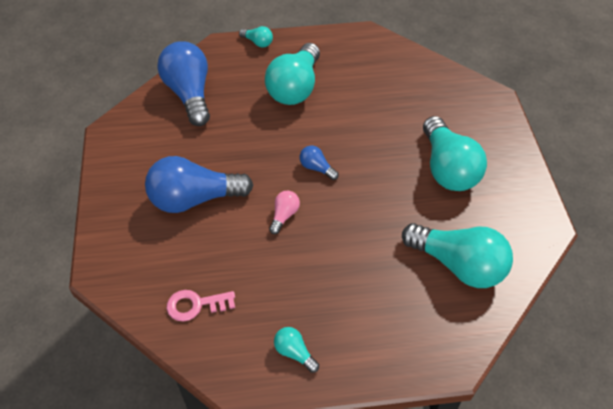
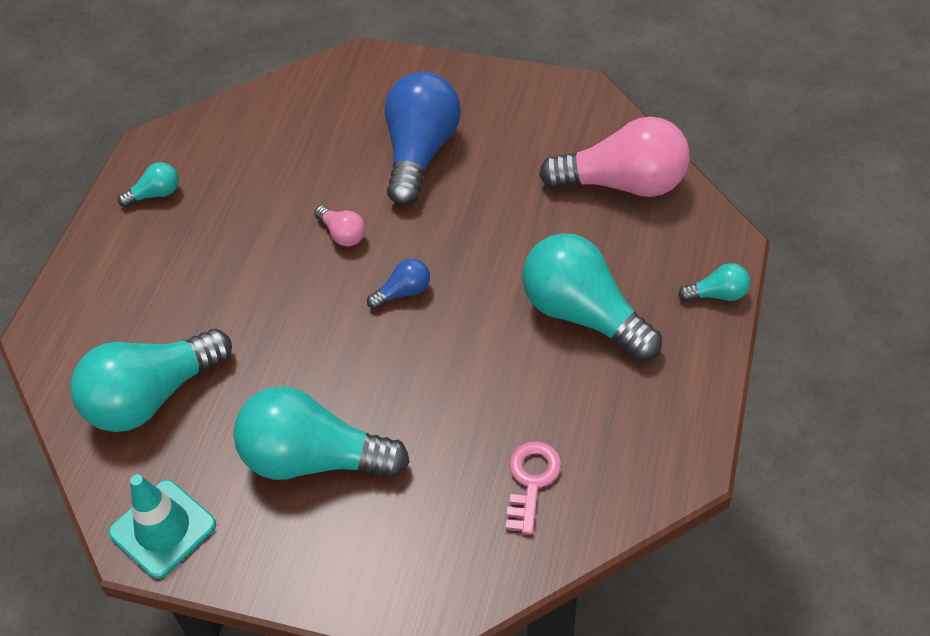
camera: 115 degrees right, 0 degrees up
(189, 94) = (623, 184): blue light bulb -> pink light bulb
(196, 305) = (268, 126): pink key -> pink key (531, 481)
(258, 42) = (717, 294): turquoise light bulb -> turquoise light bulb turned 150 degrees counterclockwise
(531, 218) = (163, 529): none -> turquoise traffic cone

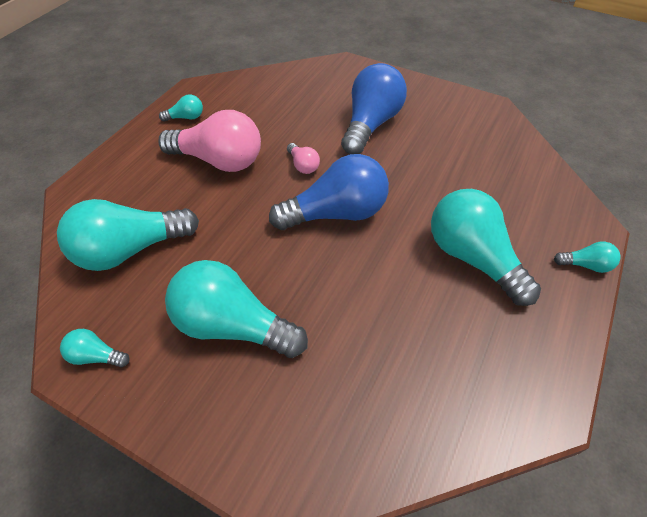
camera: 10 degrees right, 0 degrees up
(163, 529) = (96, 356): turquoise traffic cone -> turquoise light bulb
(403, 292) = (336, 213): blue light bulb -> blue light bulb, size x2.24
(531, 481) = (407, 388): pink key -> none
(623, 184) = (515, 170): pink light bulb -> pink light bulb (219, 160)

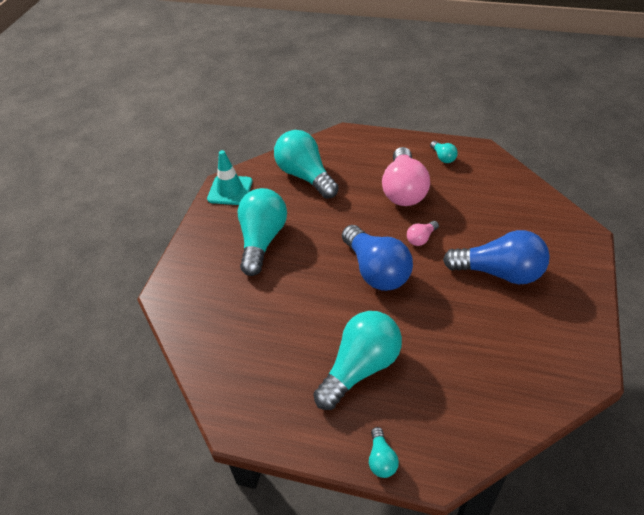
camera: 80 degrees right, 5 degrees down
(96, 356) = (230, 190): turquoise light bulb -> turquoise traffic cone

